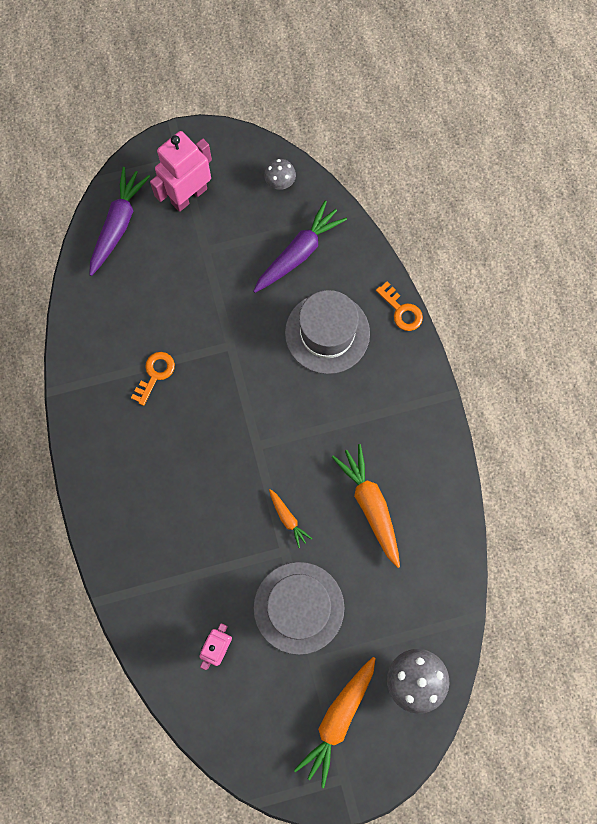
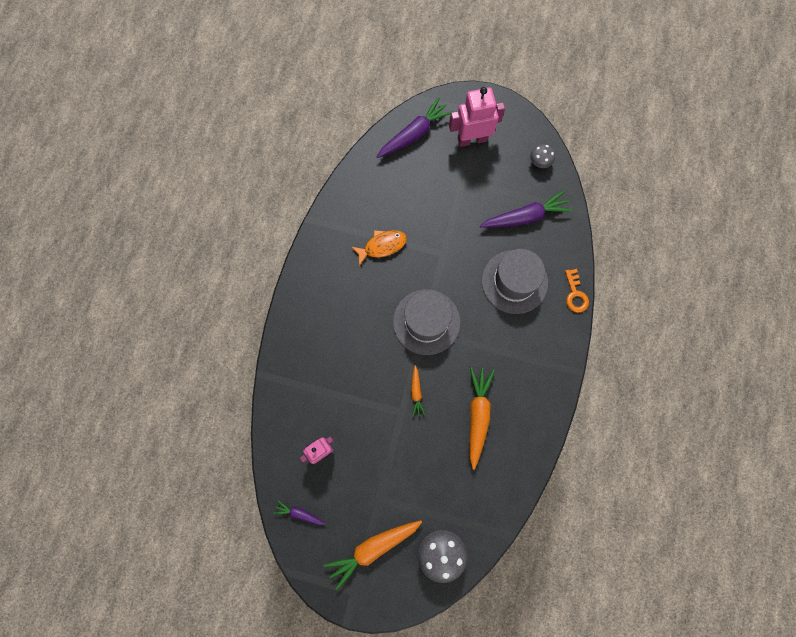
camera: 30 degrees right, 0 degrees up
(155, 374) = (382, 246): orange key -> orange fish
(234, 731) = (299, 514): none -> purple carrot
(299, 607) = (389, 456): grey hat -> grey hat (426, 322)

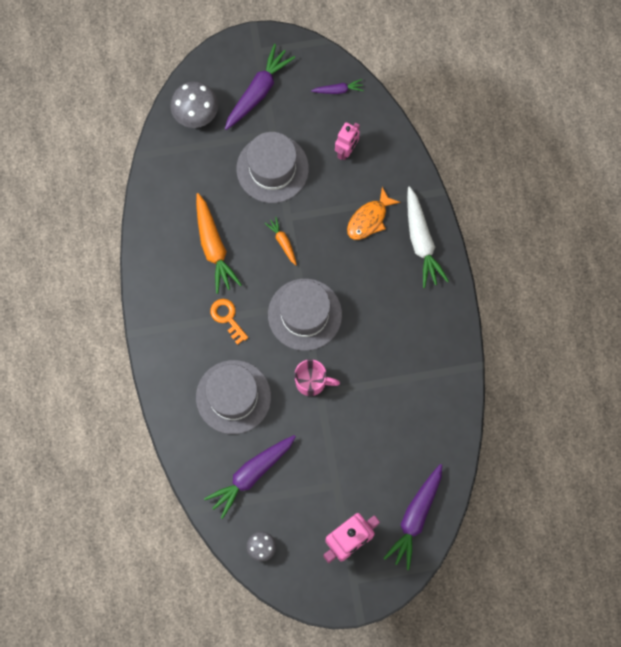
camera: 155 degrees right, 0 degrees up
(299, 339) = (421, 241): none -> white carrot
(373, 548) = (258, 91): orange carrot -> purple carrot
(382, 246) = (387, 372): orange fish -> orange fish (369, 219)
(394, 464) = (272, 168): none -> grey hat
(445, 265) = (312, 381): none -> pink mug
(575, 294) = (165, 412): orange key -> orange key (227, 318)

